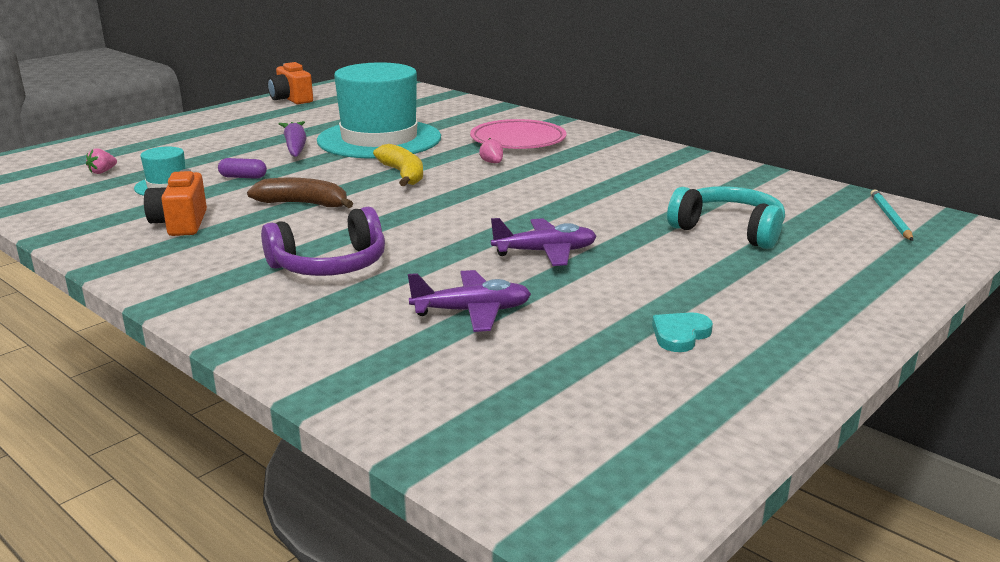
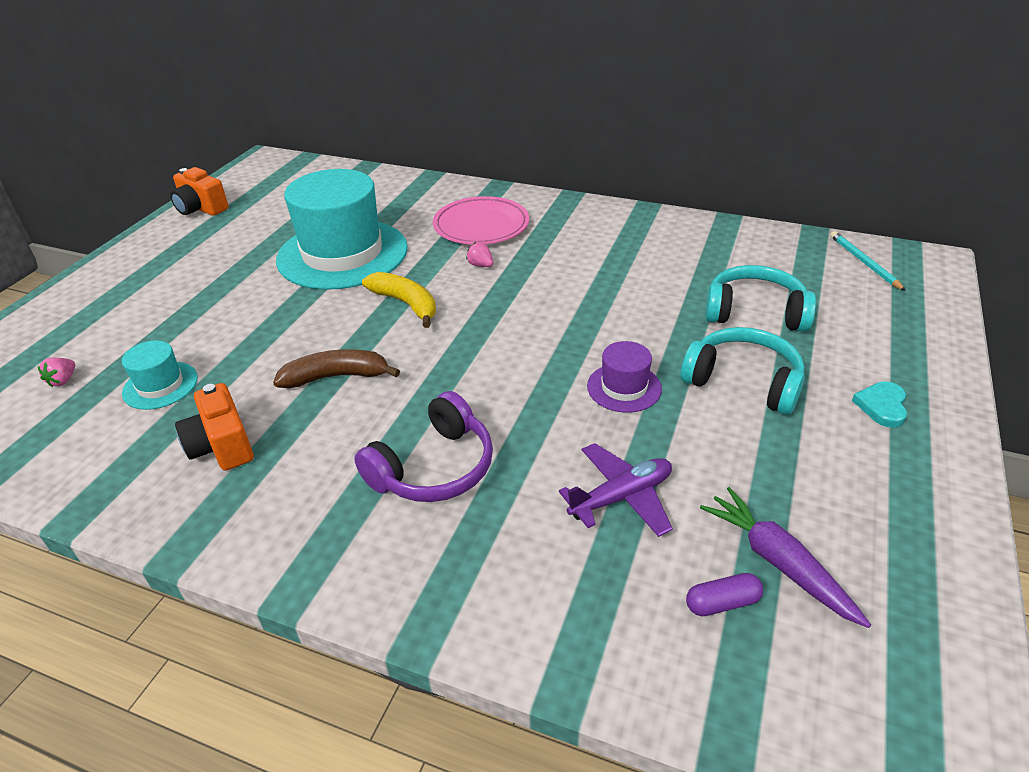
camera: 20 degrees left, 15 degrees up
(243, 177) = (238, 349): purple capsule -> purple capsule (722, 603)
(295, 147) = (261, 286): purple carrot -> purple carrot (778, 562)
(545, 252) = (624, 387): purple plane -> purple hat
(667, 269) = (743, 381): none -> turquoise headphones
(680, 335) = (819, 472): turquoise heart -> turquoise heart (882, 406)

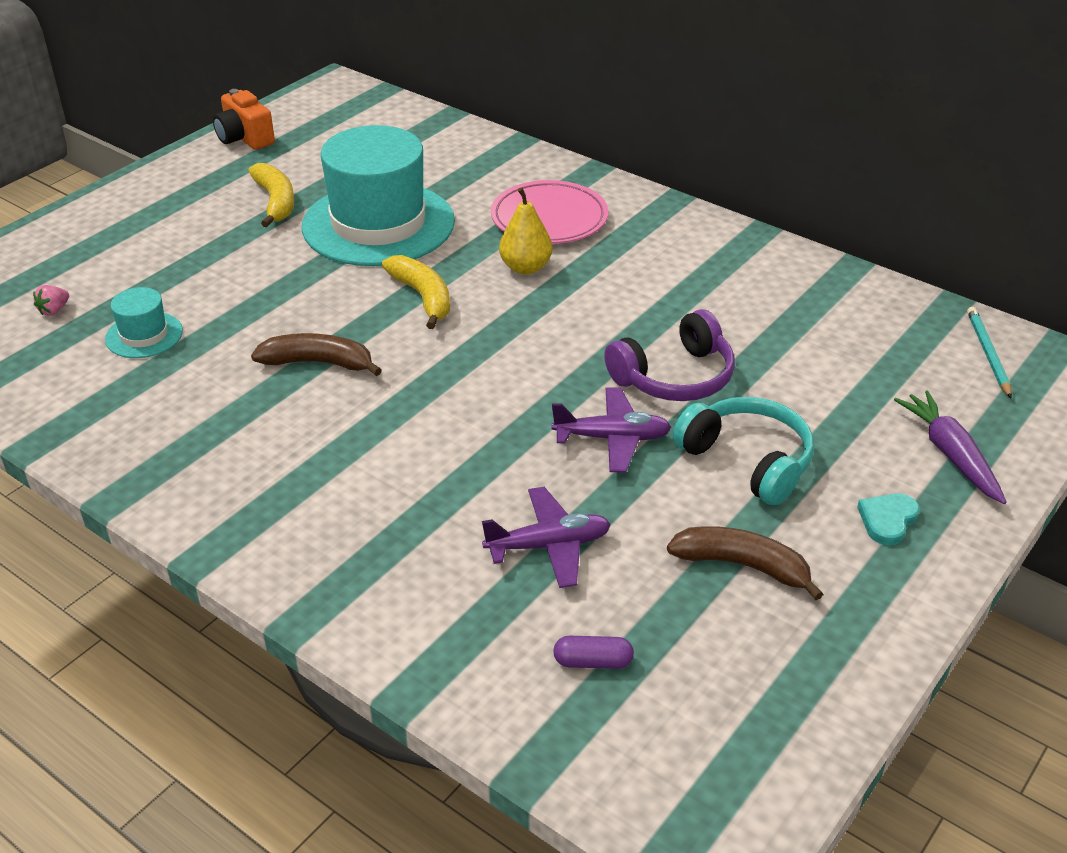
camera: 15 degrees right, 0 degrees up
(222, 446) = (184, 409): orange camera -> none
(246, 252) = (276, 202): none -> yellow banana
(434, 468) = (377, 476): purple headphones -> purple headphones (675, 377)
(480, 265) = (525, 267): pink strawberry -> yellow pear
(624, 387) = (612, 438): purple hat -> purple plane
(755, 312) = (811, 386): turquoise headphones -> none
(778, 562) = (670, 641): purple carrot -> purple carrot (950, 454)
(795, 474) = (743, 566): none -> brown banana

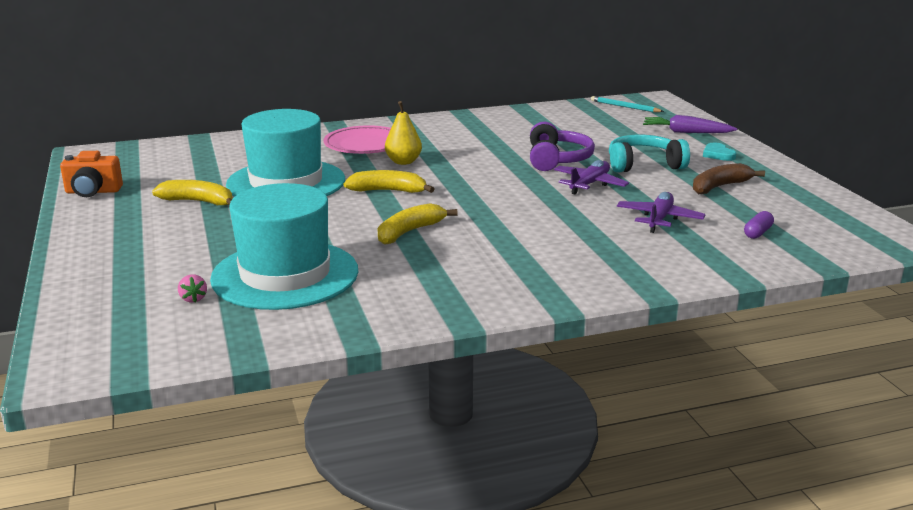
camera: 55 degrees left, 15 degrees down
(144, 335) = (285, 275): turquoise hat -> turquoise hat, size x2.25
(318, 363) = (409, 232): brown banana -> yellow banana

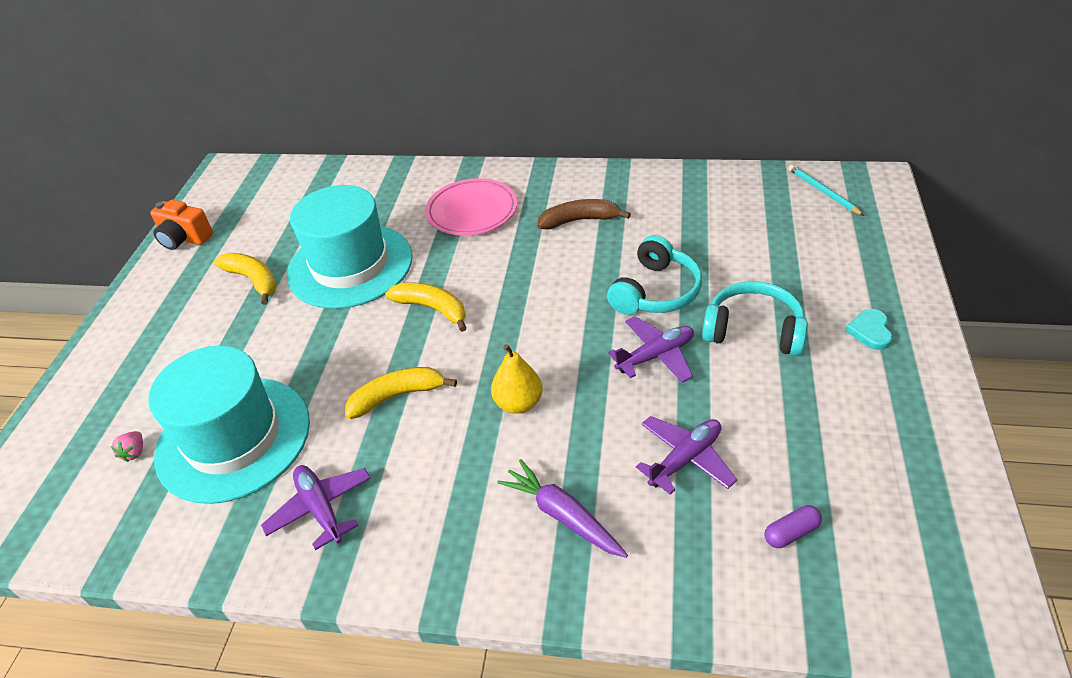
camera: 30 degrees right, 20 degrees up
(403, 162) = (487, 254): yellow pear -> yellow pear (518, 403)
(409, 289) = (321, 509): none -> purple plane
(557, 159) = (656, 291): purple headphones -> turquoise headphones
(686, 132) = (863, 269): purple carrot -> purple carrot (563, 516)
(719, 186) = (817, 408): brown banana -> brown banana (579, 220)

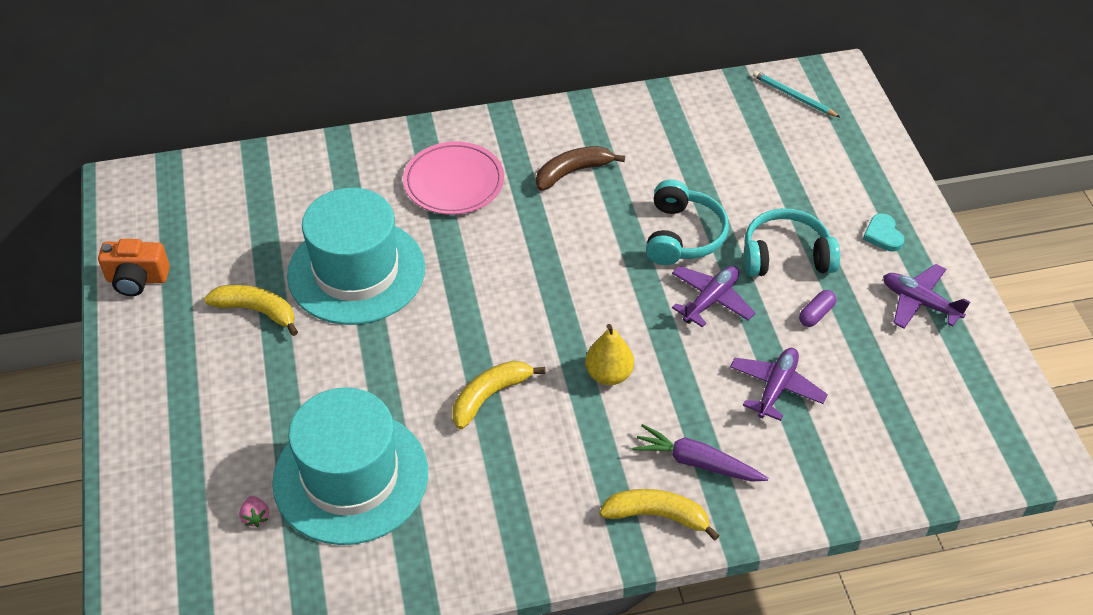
camera: 25 degrees left, 5 degrees up
(321, 509) = (480, 516): purple plane -> purple plane (919, 302)
(432, 308) = (473, 300): yellow banana -> yellow banana (657, 515)
(791, 533) = (881, 426): purple capsule -> purple capsule (816, 314)

